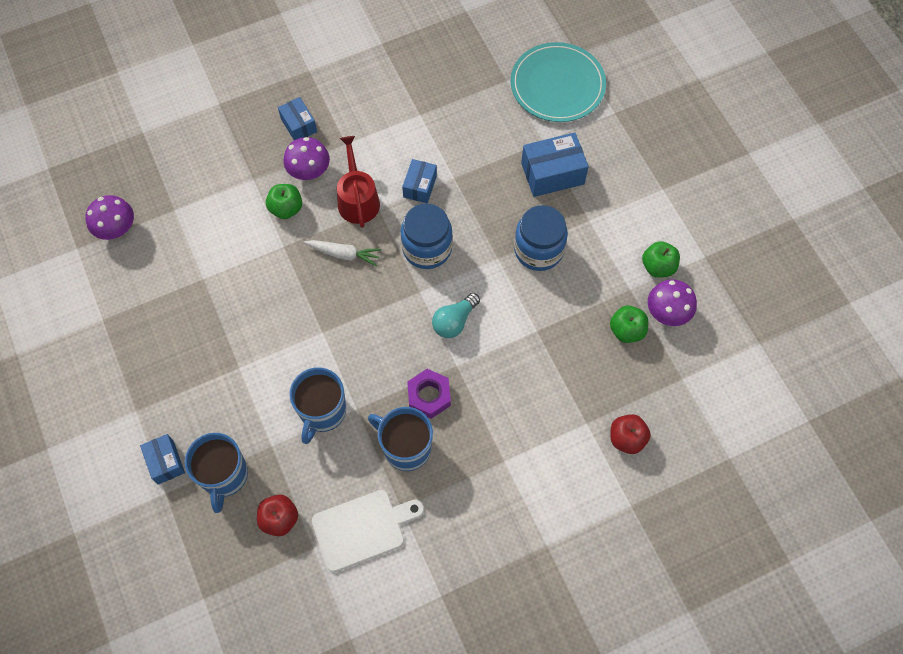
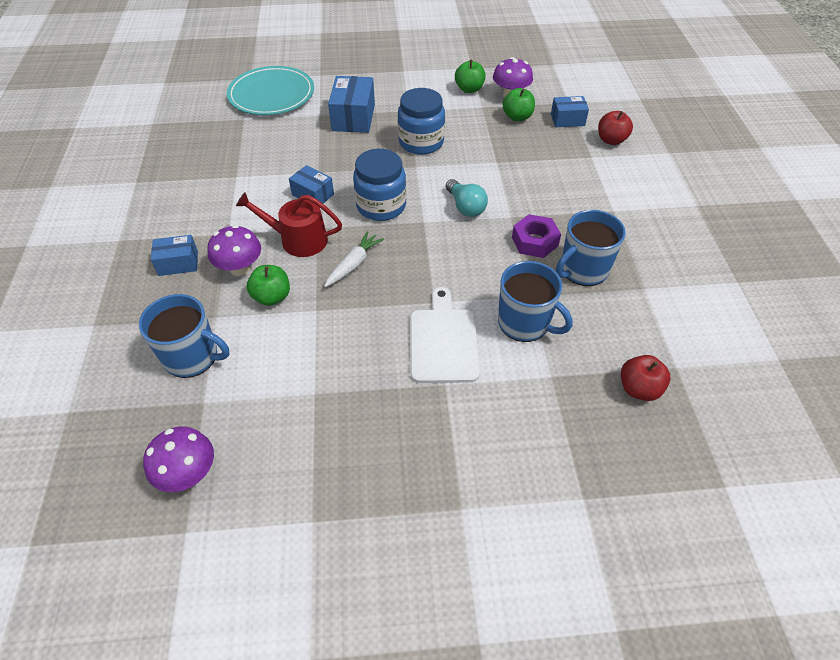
camera: 70 degrees left, 15 degrees down
(165, 462) = (542, 489): blue box -> blue box (567, 120)
(224, 475) = (575, 429): blue mug -> blue mug (192, 357)
(363, 529) = (661, 322): white cutting board -> white cutting board (443, 341)

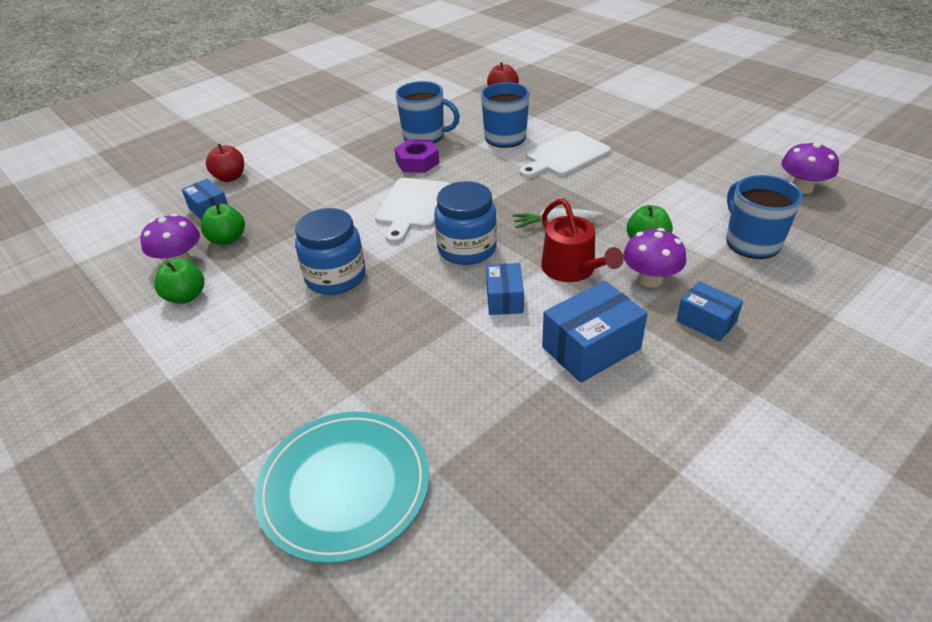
camera: 125 degrees left, 10 degrees down
(353, 117) = (331, 356): blue box -> blue box (591, 348)
(465, 207) = (412, 206): turquoise light bulb -> white cutting board

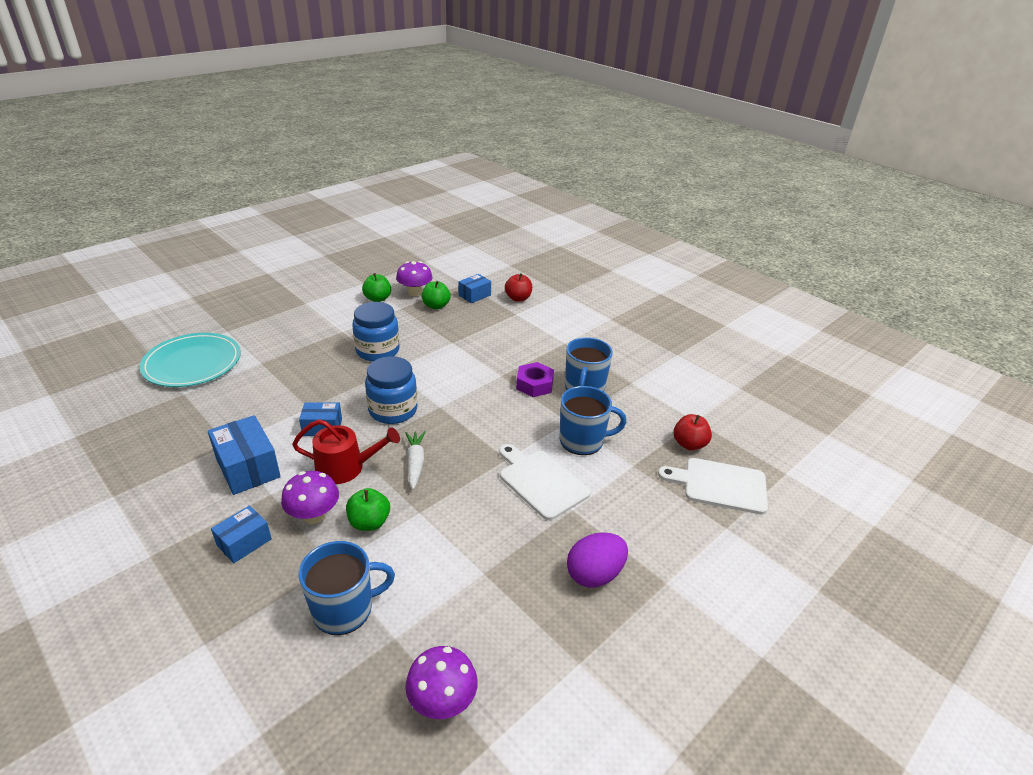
camera: 85 degrees right, 5 degrees down
(412, 206) = (461, 383): white cutting board -> white cutting board (720, 485)
(572, 269) = (346, 467): red watering can -> red watering can turned 150 degrees counterclockwise
(659, 133) = (594, 574): none -> purple egg

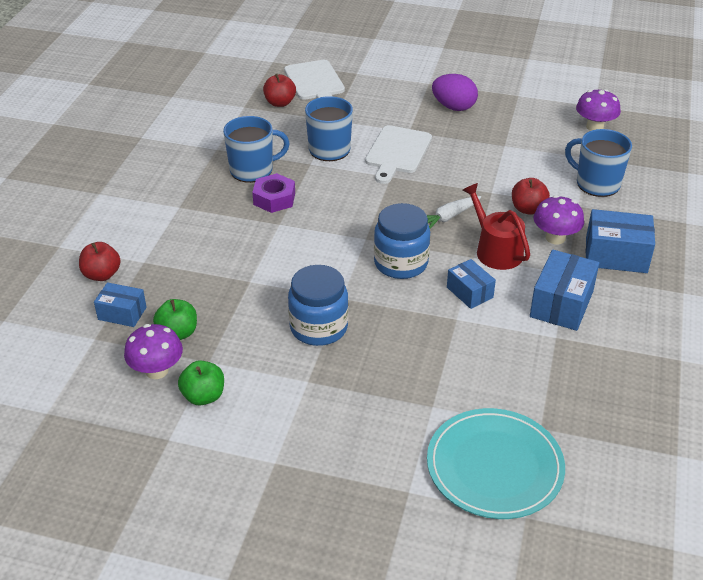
camera: 120 degrees left, 5 degrees up
(244, 542) = (616, 255): blue box -> blue box, size x1.62
(369, 522) = (528, 209): green apple -> red apple

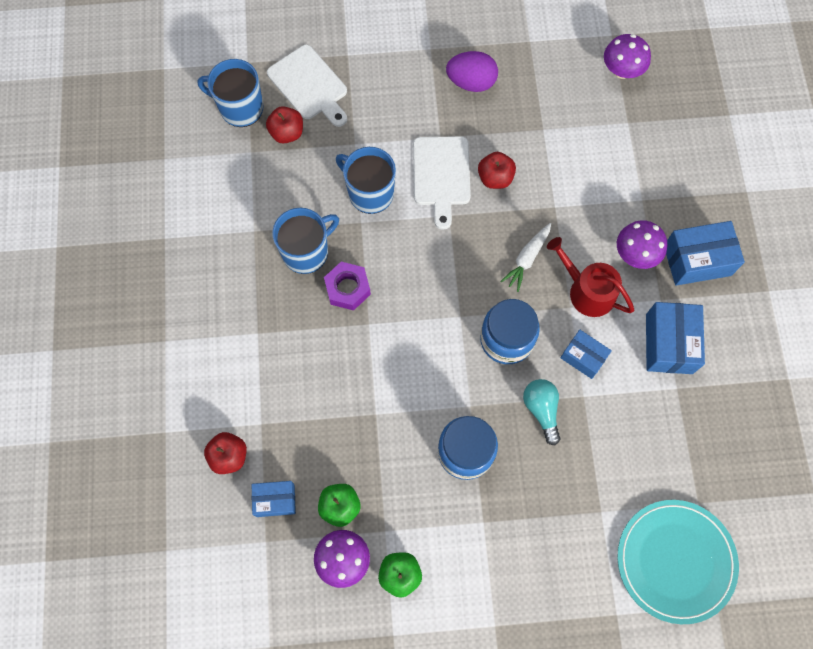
camera: 20 degrees left, 30 degrees up
(409, 318) = (541, 410): none -> turquoise light bulb
(528, 209) = (597, 221): red apple -> red apple (495, 178)
(596, 184) = (650, 160): blue mug -> blue mug (240, 108)

